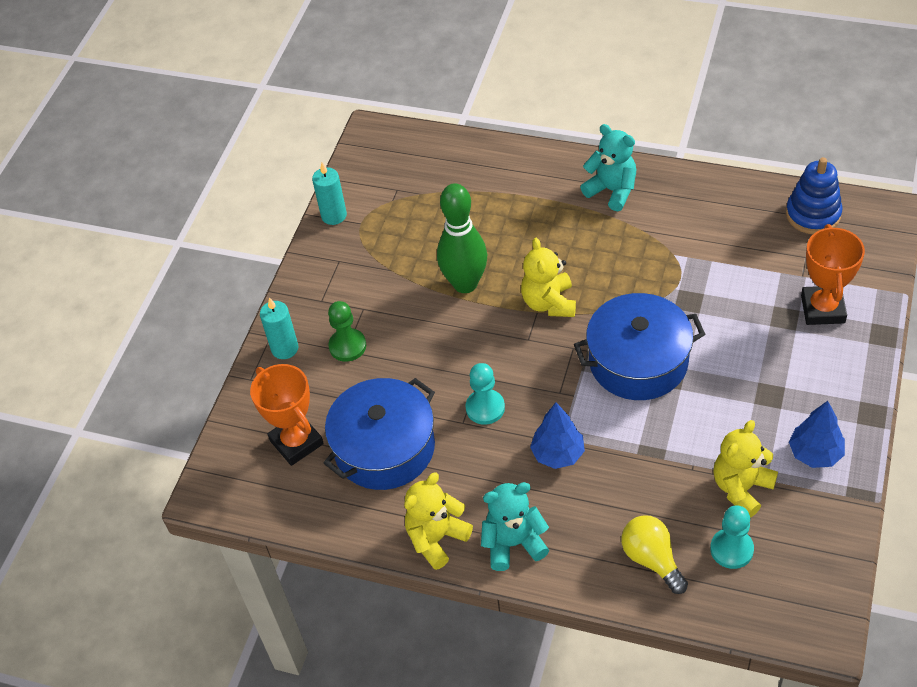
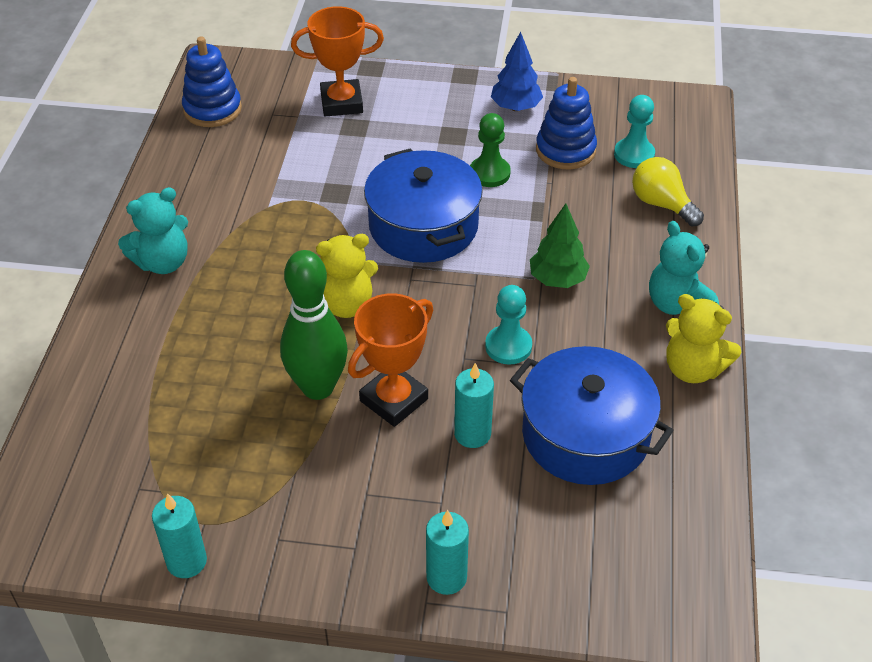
camera: 105 degrees left, 5 degrees down
(296, 442) = (599, 531): orange trophy -> orange trophy (393, 400)
(347, 346) = (433, 501): green pawn -> green pawn (489, 173)
(401, 375) = (472, 434): none -> turquoise candle
(558, 454) = (557, 279): blue tree -> green tree
(612, 190) = (163, 262): turquoise teddy bear -> turquoise teddy bear turned 150 degrees counterclockwise
(652, 559) = (661, 204): yellow light bulb -> yellow light bulb turned 90 degrees clockwise
(741, 488) = (565, 150): yellow teddy bear -> blue stacking toy

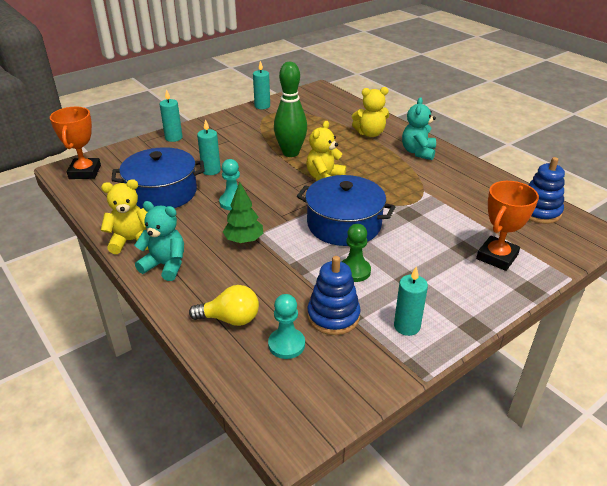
camera: 135 degrees right, 10 degrees down
(152, 343) = (370, 133): none -> yellow teddy bear
(393, 400) = (256, 164): orange trophy -> orange trophy (85, 172)
(516, 107) = (407, 326): blue tree -> turquoise candle

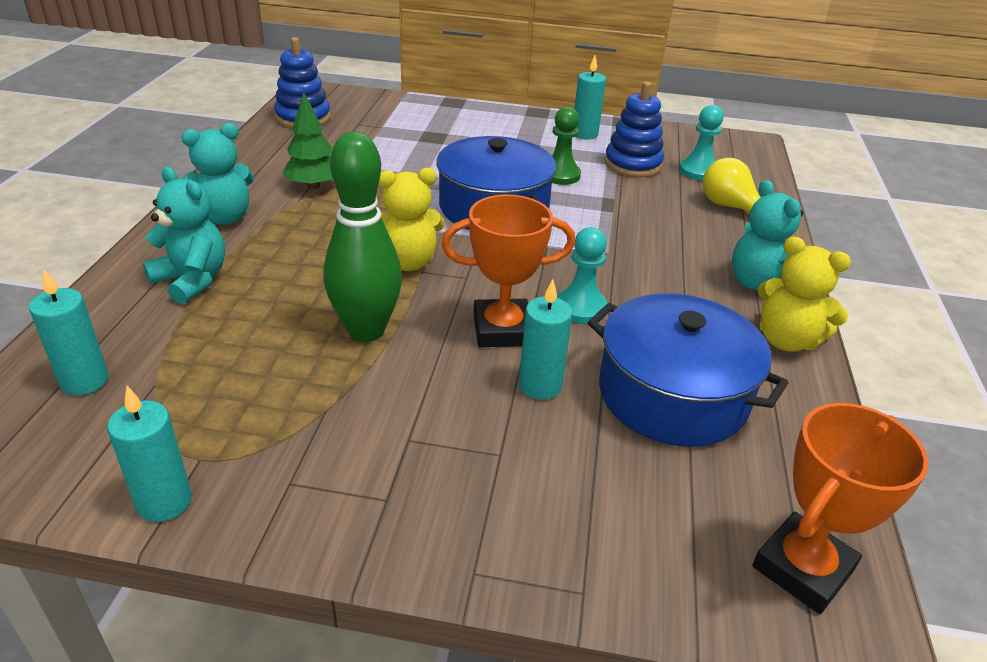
camera: 135 degrees left, 0 degrees up
(173, 138) = (503, 543): turquoise candle -> turquoise candle (84, 381)
(244, 240) = (631, 256): green tree -> green tree (313, 186)
(370, 133) = (192, 280): yellow teddy bear -> turquoise teddy bear
(497, 257) = (423, 121): orange trophy -> orange trophy (502, 330)

